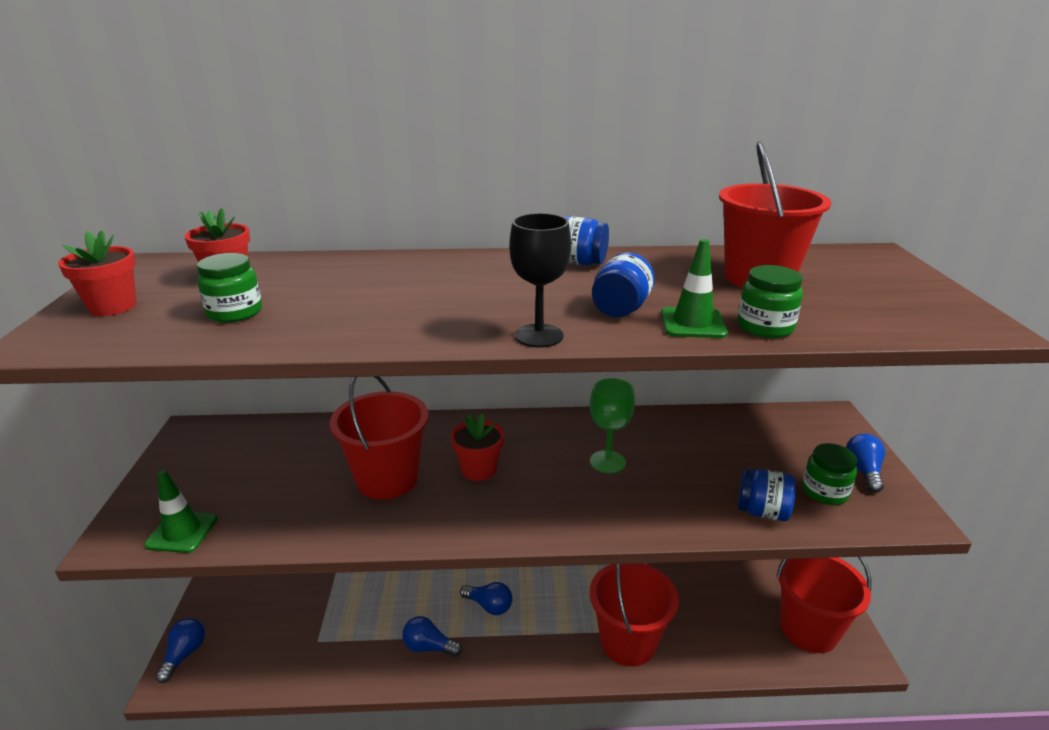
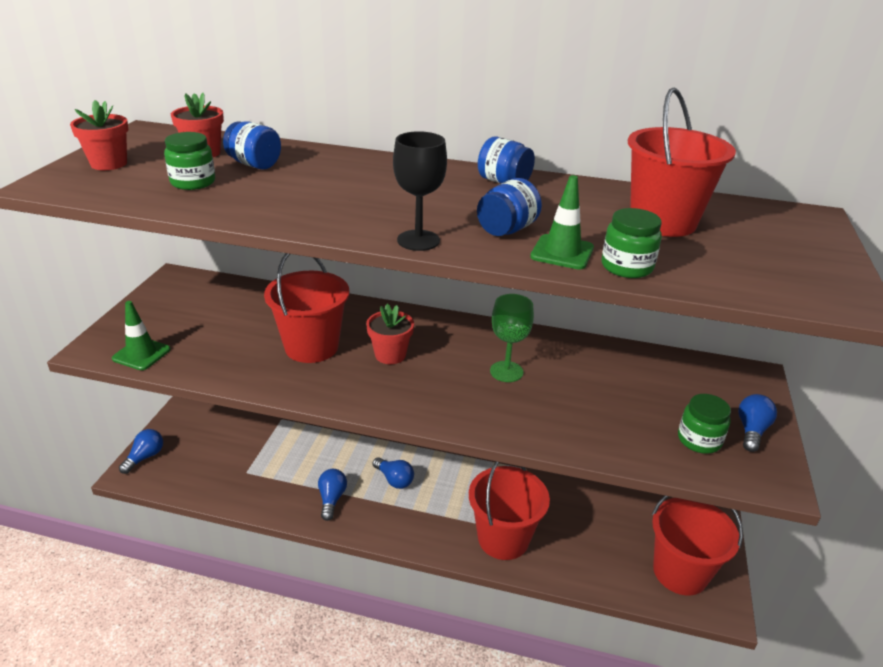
camera: 15 degrees right, 5 degrees up
(429, 647) = (332, 499): blue light bulb -> blue light bulb turned 60 degrees clockwise
(762, 511) = (626, 443): blue jar -> blue jar (254, 164)

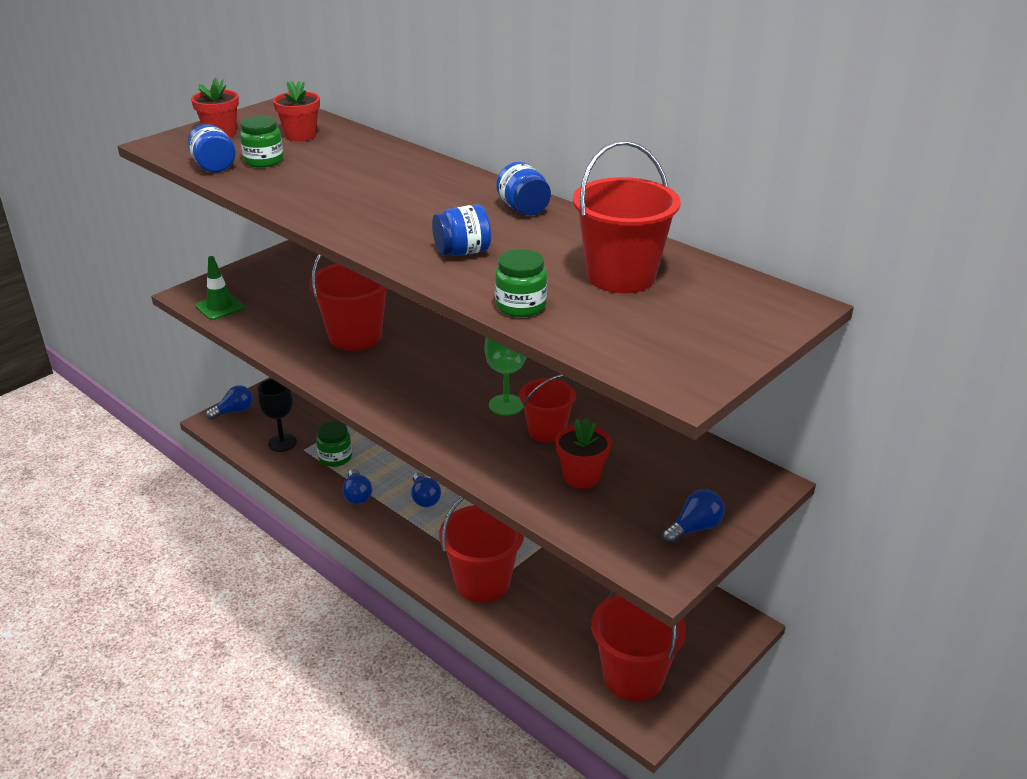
camera: 30 degrees right, 0 degrees up
(254, 164) = (328, 153): blue jar -> blue jar (214, 166)
(332, 499) = (357, 495): blue light bulb -> blue light bulb turned 135 degrees clockwise
(390, 355) = (415, 361): red flower pot -> red flower pot (581, 477)
(418, 240) = (375, 245): black goblet -> black goblet (282, 443)
(561, 384) = (546, 431): none -> red bucket
(562, 252) = (482, 281): green traffic cone -> none
(699, 440) = (628, 518): green jar -> green jar (335, 457)

